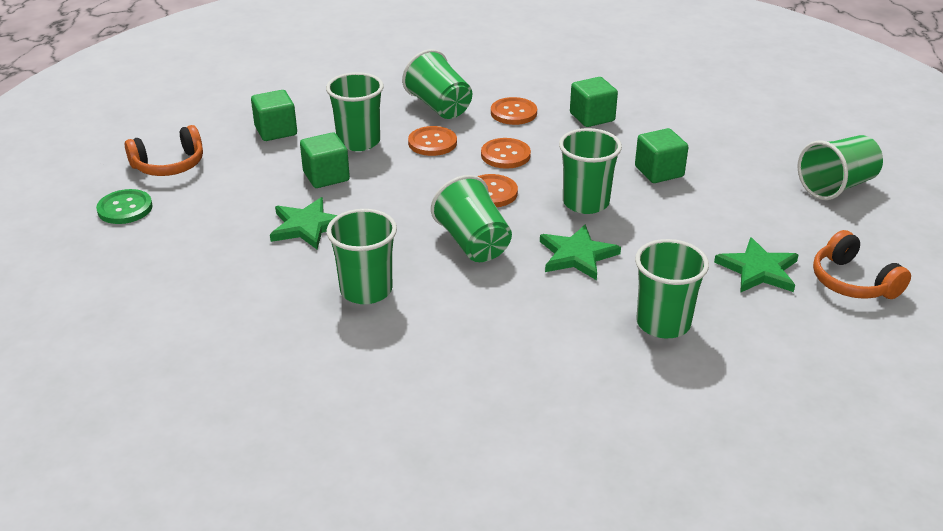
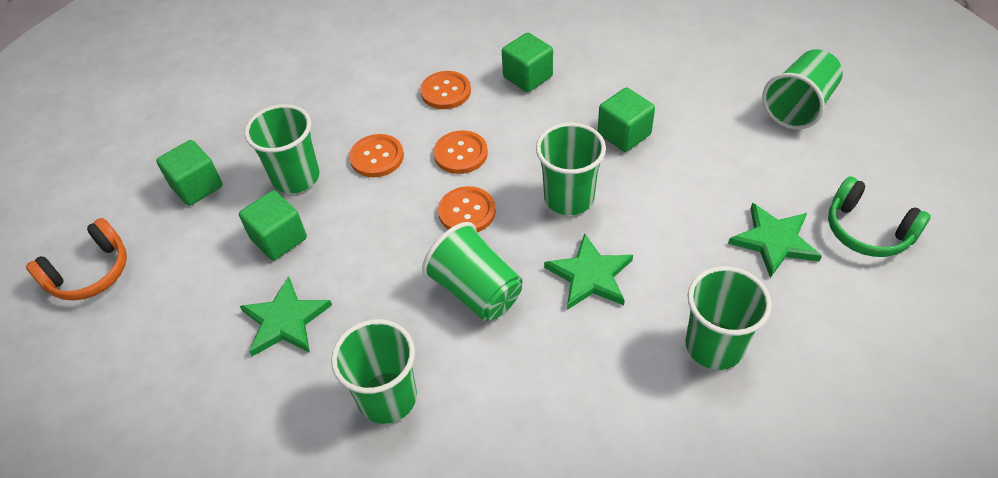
camera: 15 degrees left, 15 degrees up
(125, 208) = (60, 356): green button -> none
(439, 107) = (364, 103): green cup -> none
(852, 282) = (867, 230): orange headphones -> green headphones

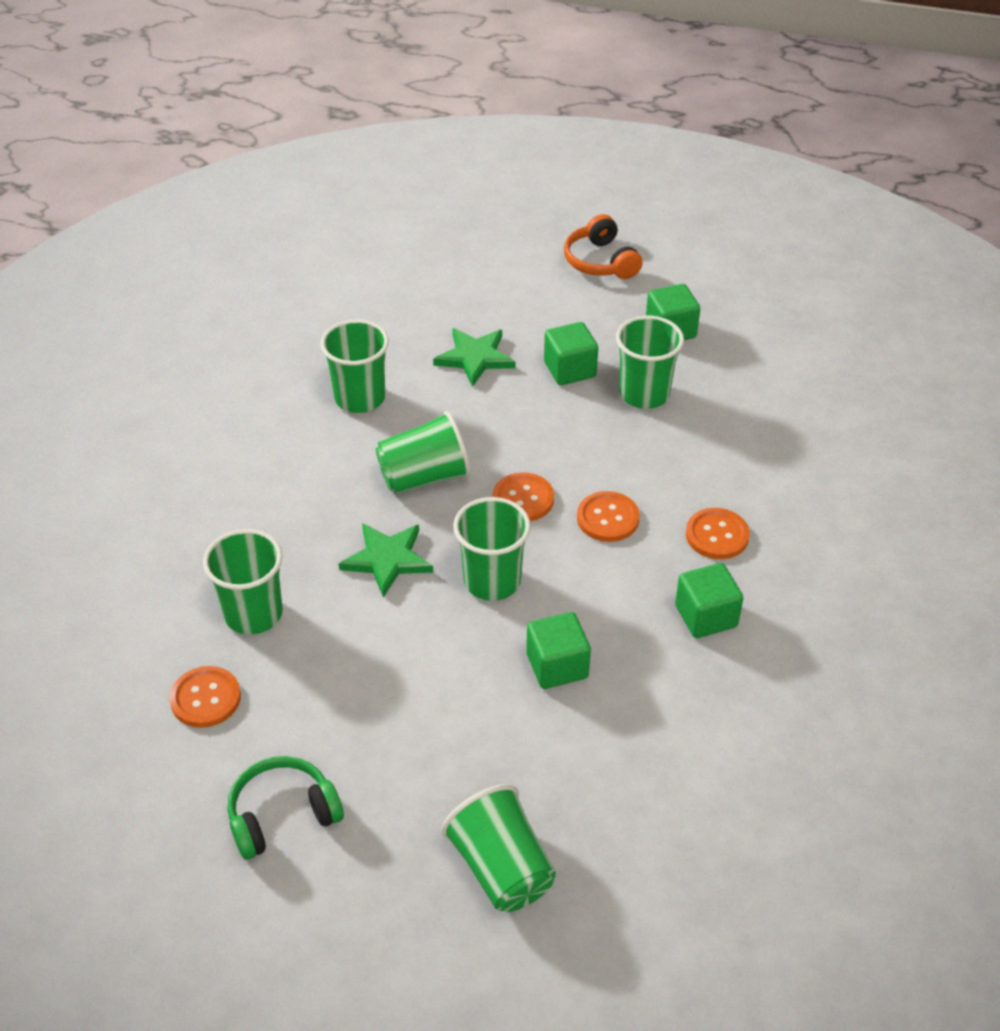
camera: 110 degrees right, 5 degrees down
(377, 157) = (640, 455): orange button -> orange button (205, 698)
(774, 241) = (327, 723): green star -> none

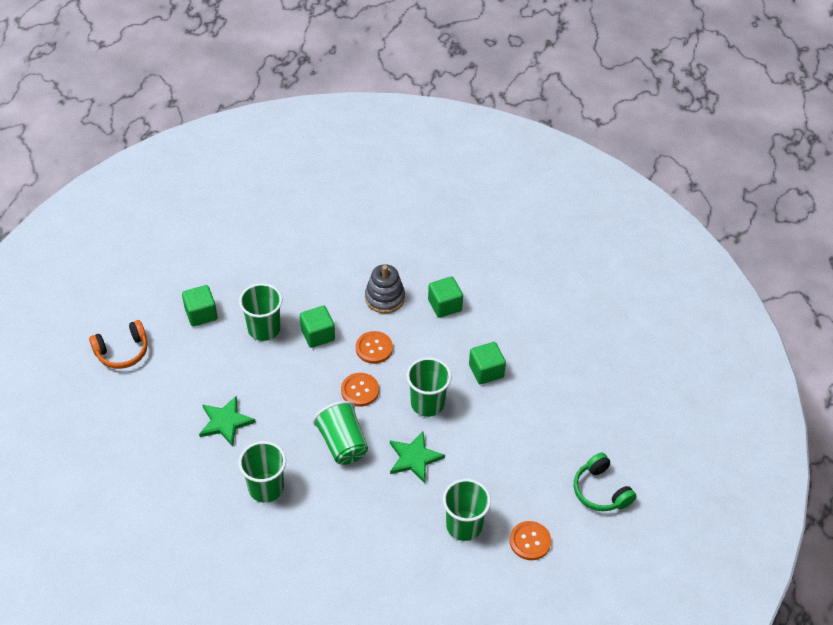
camera: 95 degrees left, 5 degrees up
(501, 868) = (614, 392): green cup -> none
(570, 369) = (239, 368): green cube -> green cube (318, 335)
(717, 535) = (384, 298): orange button -> grey stacking toy

